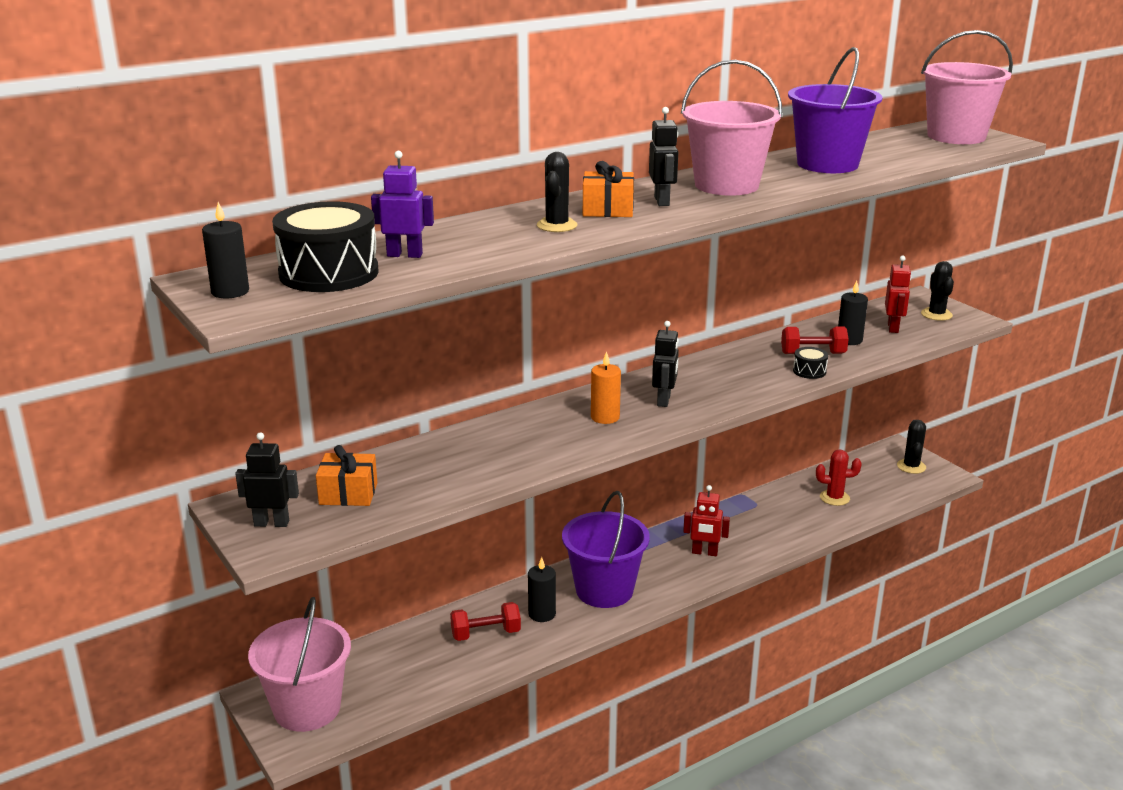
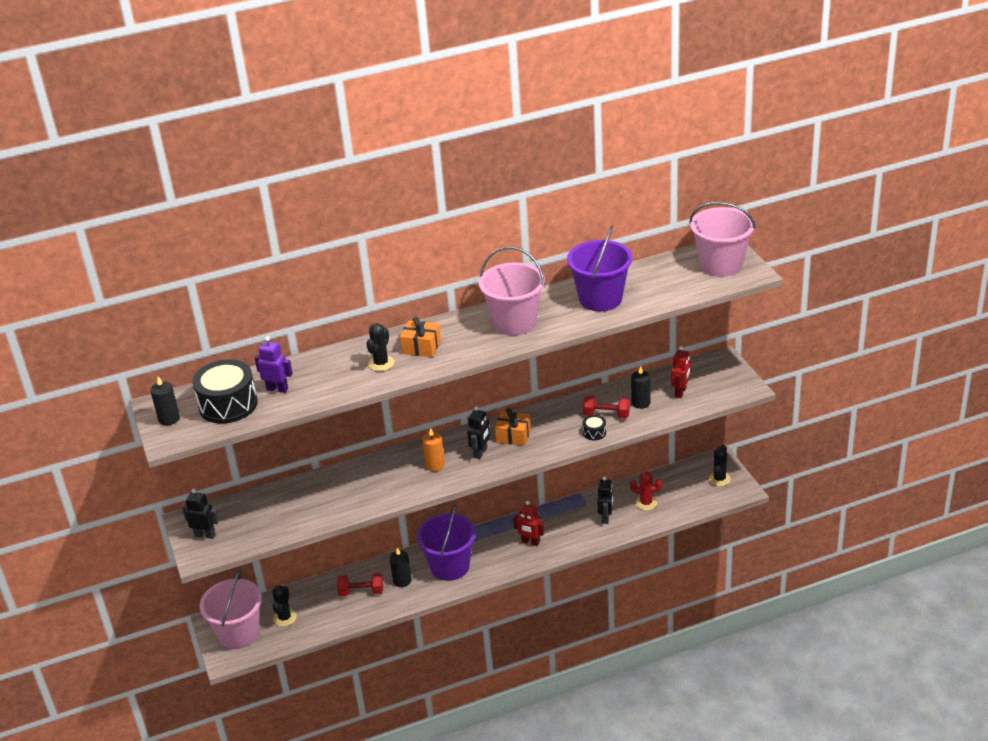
camera: 15 degrees right, 10 degrees up
(348, 494) = (255, 516): orange gift -> orange gift (513, 436)
(662, 201) = (461, 339): black robot -> black robot (606, 518)
(936, 314) = (722, 380): black cactus -> black cactus (285, 618)

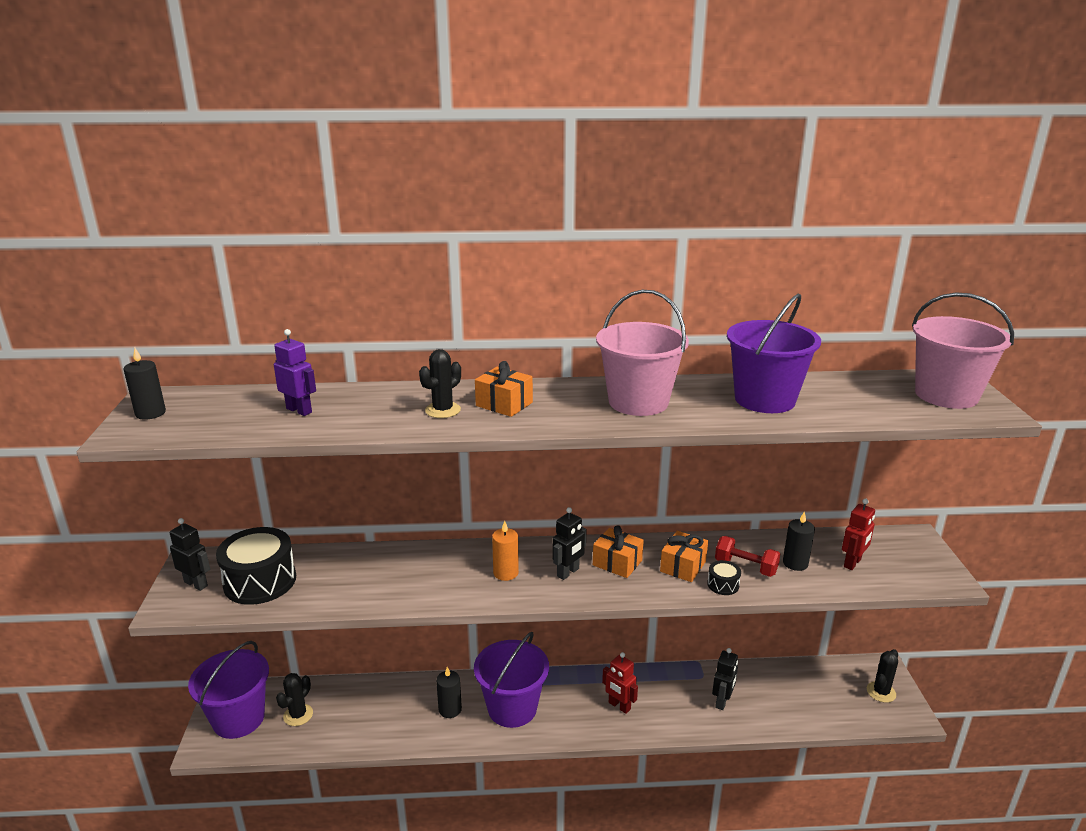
camera: 15 degrees right, 10 degrees down
(228, 404) = (229, 414): black drum -> black drum (260, 581)
(238, 633) = (238, 718): pink bucket -> purple bucket
(361, 592) = (398, 709): red dumbbell -> none
(562, 426) = (683, 566): none -> orange gift
(646, 503) = (778, 697): red cactus -> none

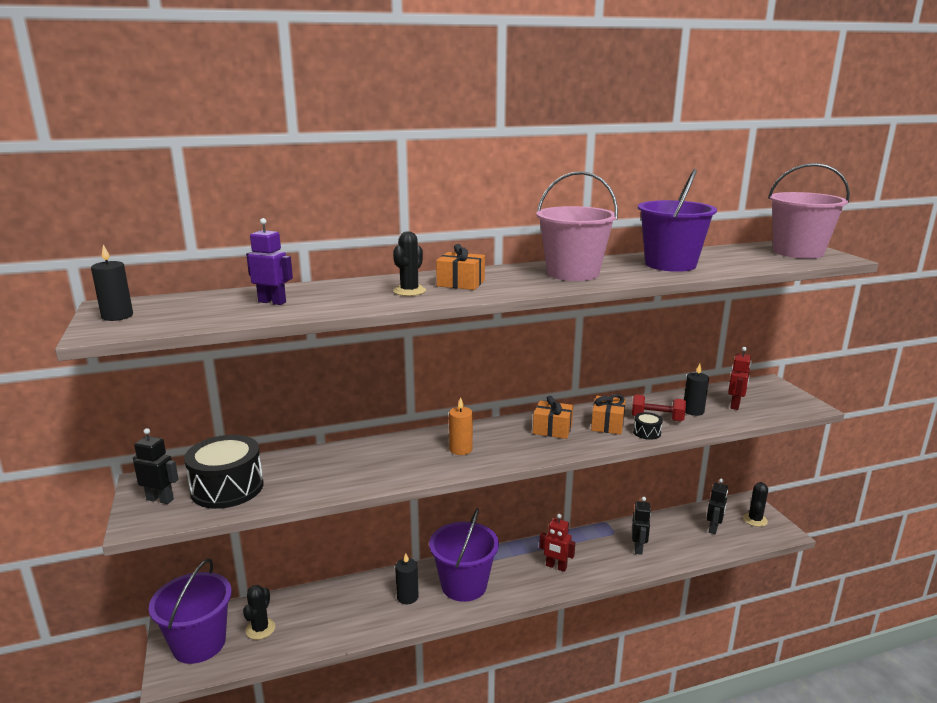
camera: 15 degrees left, 5 degrees down
(568, 572) = (515, 442): black robot -> black robot (713, 528)

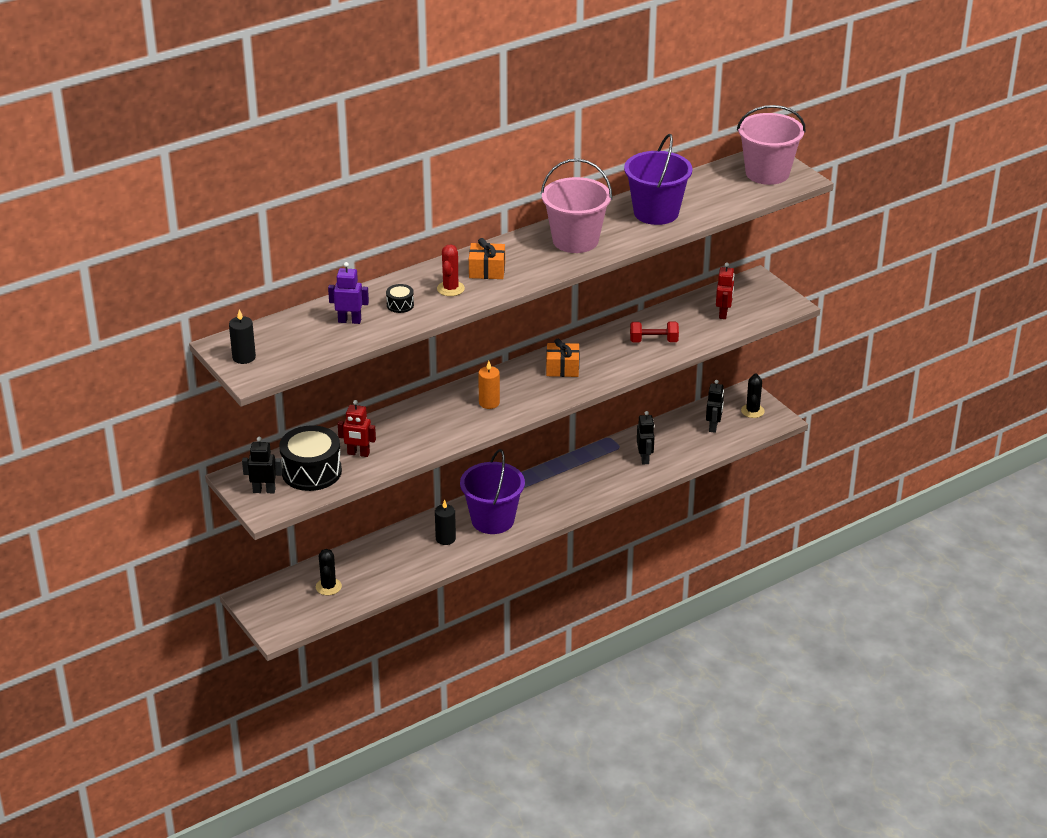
camera: 15 degrees left, 15 degrees up
(199, 644) = (282, 607): purple bucket -> none
(409, 291) = (450, 289): black cactus -> red cactus
(556, 567) = (572, 489): red robot -> red robot (358, 453)
(607, 424) = (610, 355): orange gift -> none
(647, 432) = (647, 359): black drum -> black drum (400, 305)
(693, 411) = (685, 327): black candle -> none

